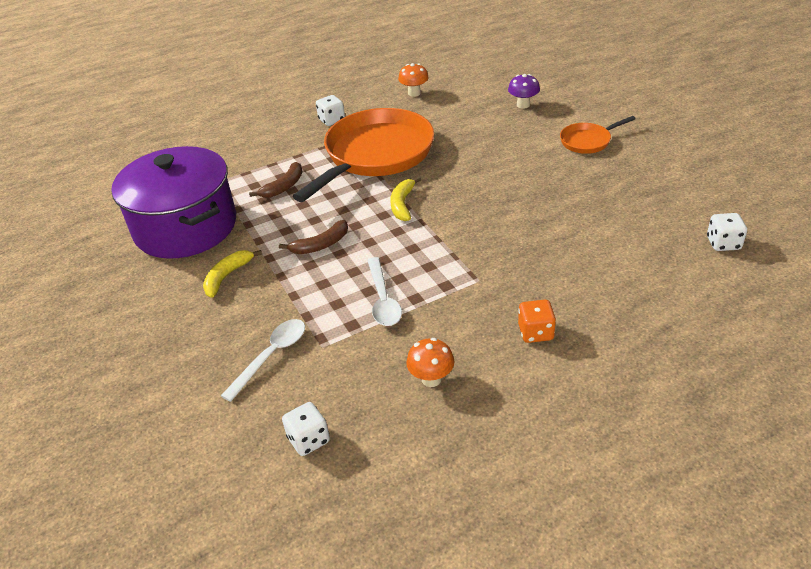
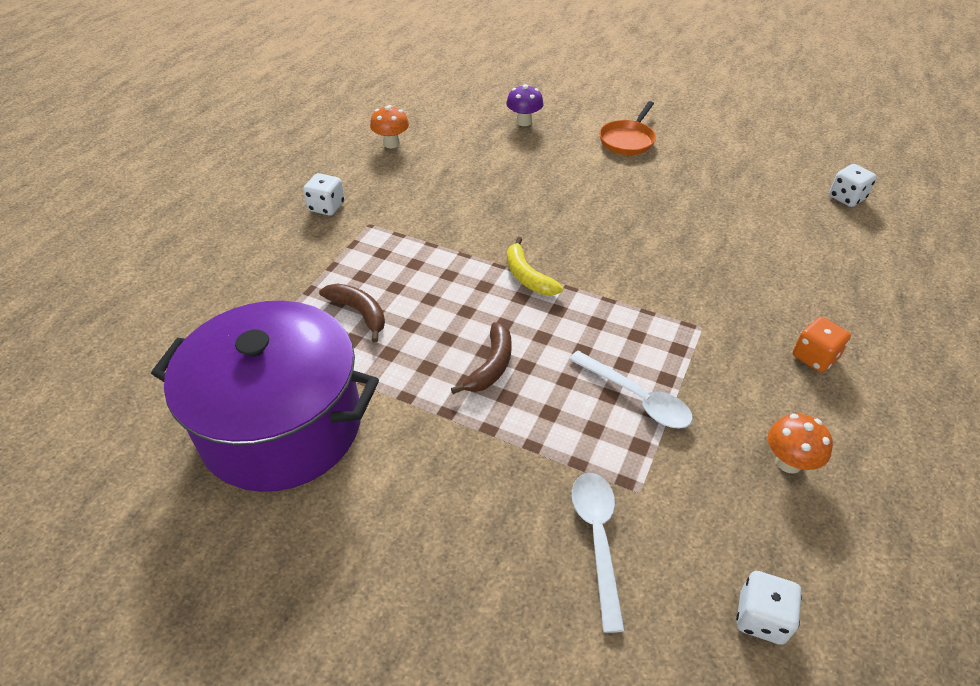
camera: 40 degrees left, 5 degrees up
(227, 276) = (420, 464): yellow banana -> none
(284, 187) = (359, 312): brown banana -> brown banana turned 45 degrees counterclockwise
(375, 155) = (429, 231): orange pan -> none

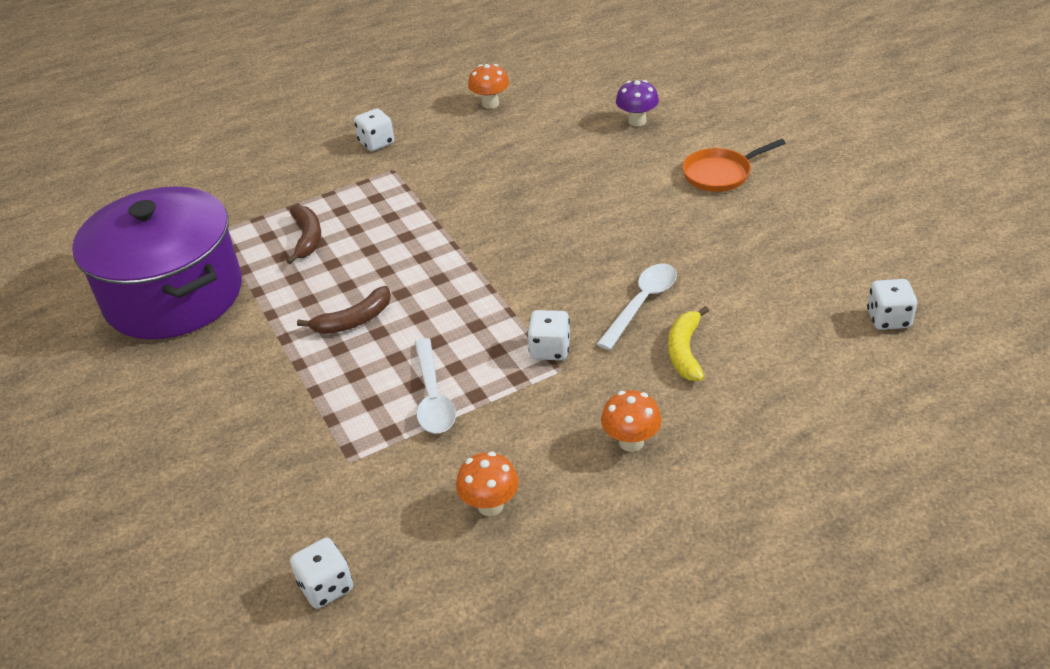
camera: 40 degrees right, 5 degrees down
(527, 276) = (466, 263): yellow banana -> yellow banana (685, 351)
(597, 539) = (282, 474): white spoon -> white spoon (642, 304)
(674, 315) = (550, 349): none -> white dice
(814, 357) = (631, 442): orange dice -> orange mushroom

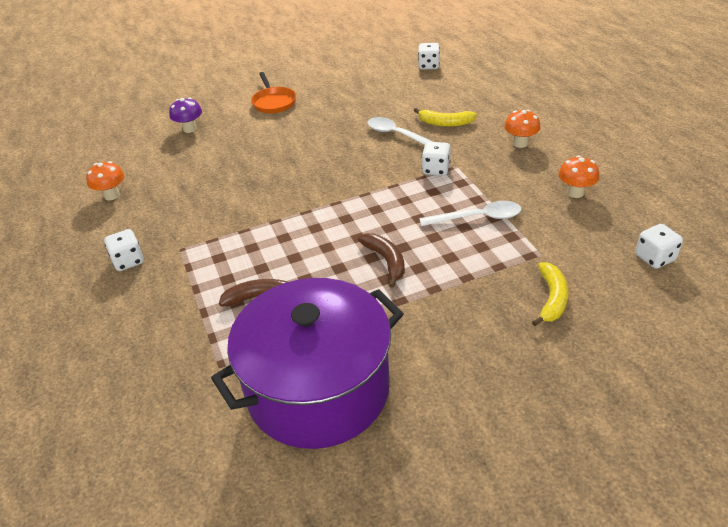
camera: 85 degrees left, 0 degrees up
(263, 469) = (552, 299): none -> yellow banana

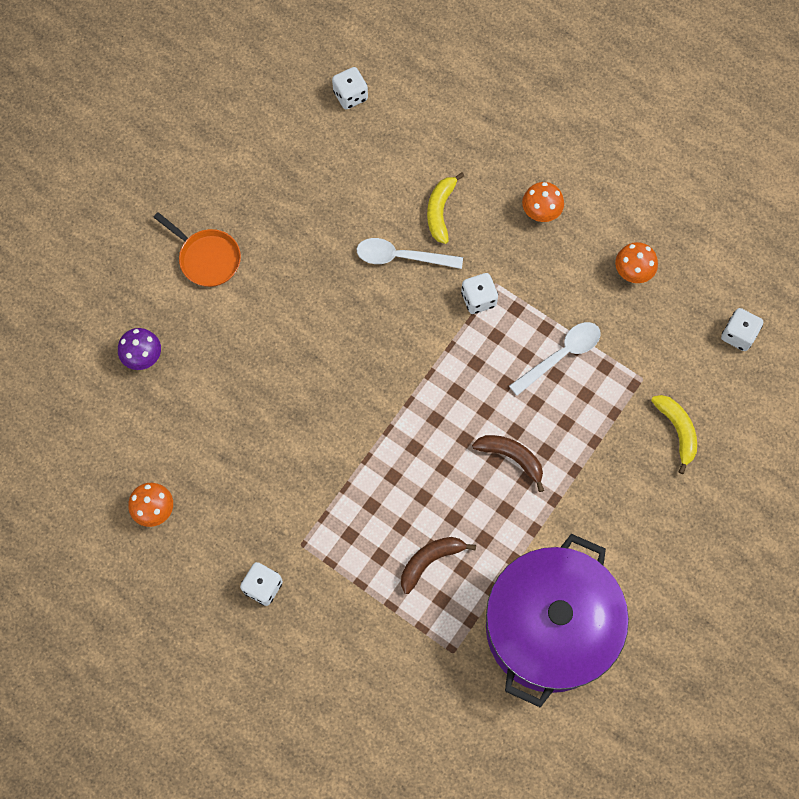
camera: 35 degrees left, 30 degrees up
(445, 123) = (440, 211): yellow banana -> yellow banana turned 120 degrees clockwise

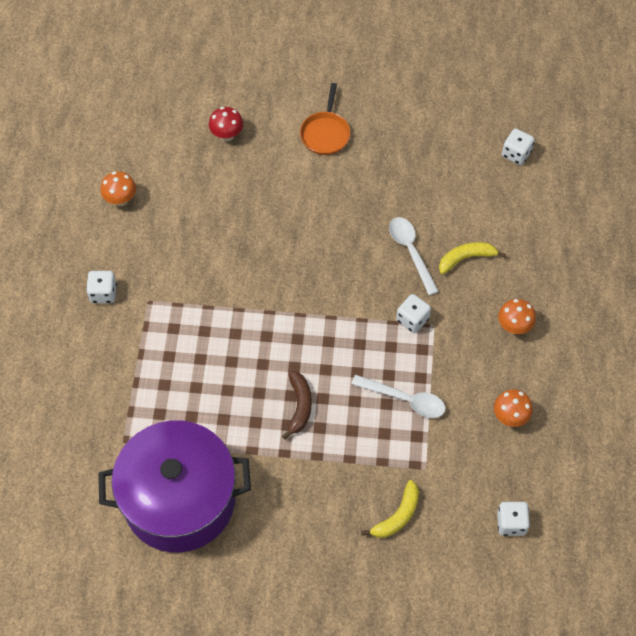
camera: 60 degrees right, 10 degrees down
(143, 357) = (227, 135): purple mushroom -> red mushroom
(430, 561) = (185, 391): brown banana -> none

